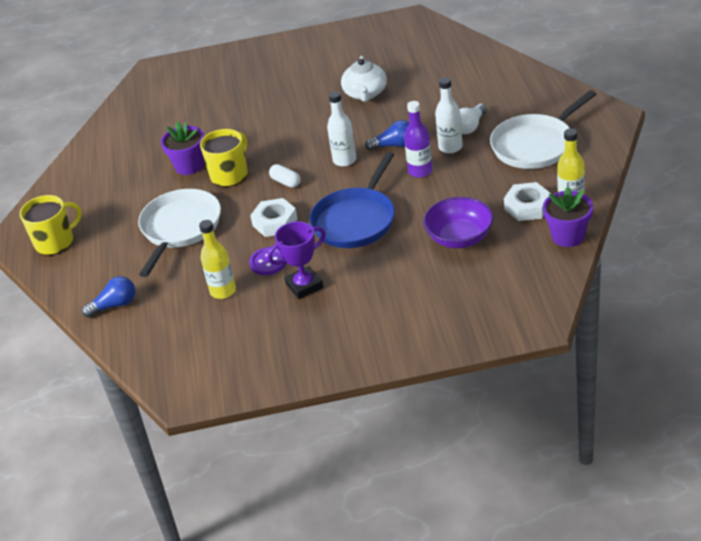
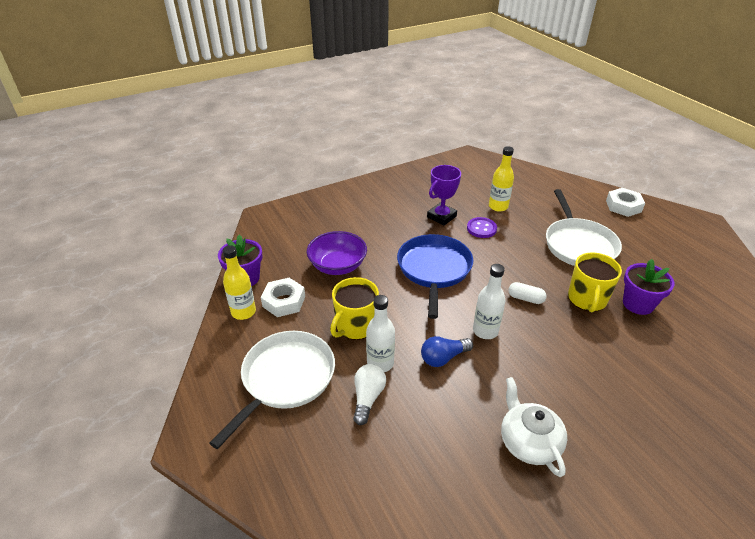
camera: 155 degrees right, 0 degrees up
(55, 242) = (665, 222): yellow mug -> yellow mug (355, 326)
(115, 305) = (565, 190): blue light bulb -> none
(275, 222) = (502, 259): white nut -> white nut (623, 206)
(420, 171) = (400, 327): purple bottle -> none

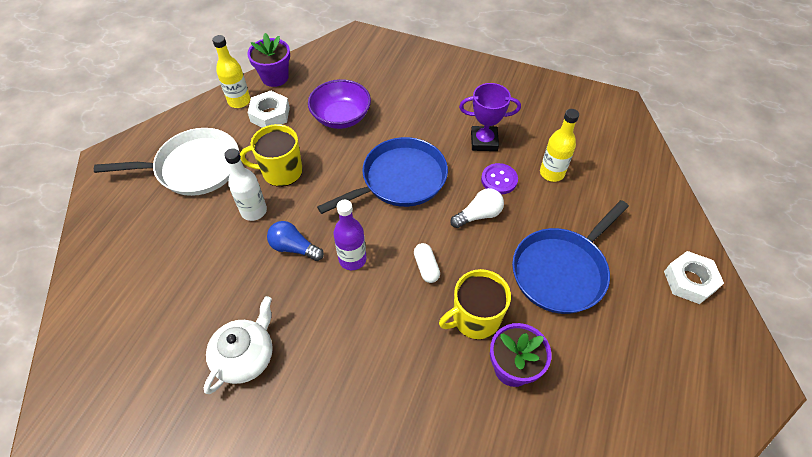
camera: 50 degrees right, 15 degrees up
(368, 398) = (212, 225): white light bulb -> white light bulb (479, 215)
(485, 331) = (352, 259): white bottle -> purple bottle
(578, 245) = (561, 271): white pan -> blue pan

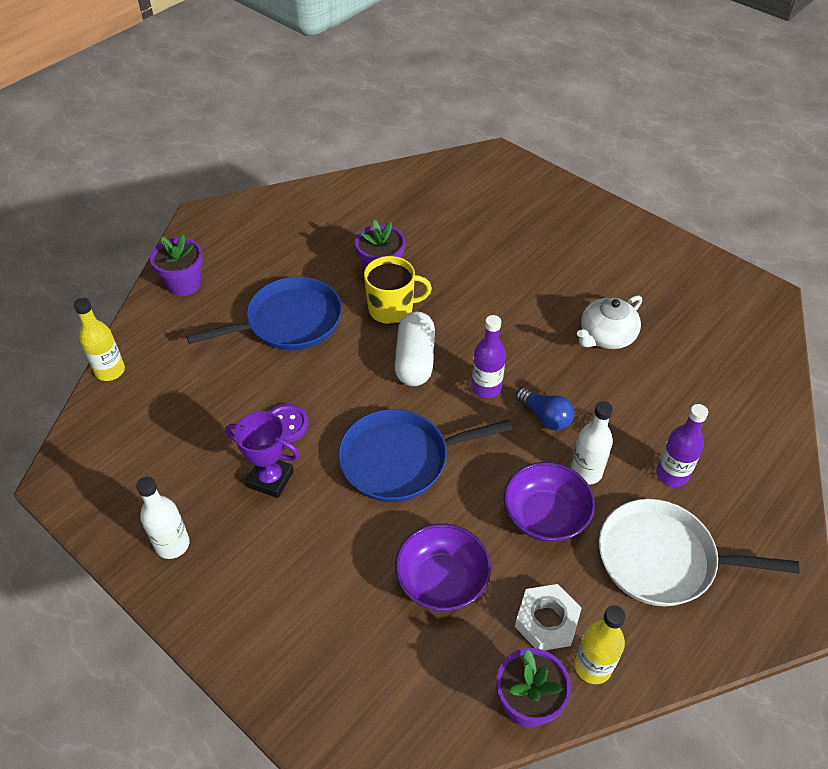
camera: 160 degrees left, 5 degrees down
(183, 229) = (672, 474): none -> purple bottle
(281, 171) = (545, 516): yellow mug -> purple bowl
(426, 267) = (415, 360): white capsule -> white capsule, size x1.90
(479, 215) = (333, 393): white light bulb -> none
(516, 91) = (172, 544): none -> white bottle
(552, 173) = (222, 414): yellow bottle -> yellow bottle (110, 371)
(689, 281) = (184, 284): white nut -> purple flower pot

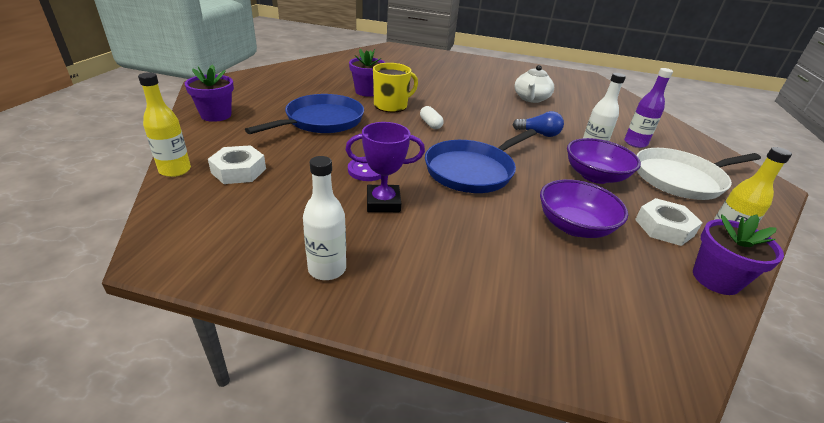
camera: 30 degrees left, 15 degrees down
(164, 388) = (239, 171): none -> white nut
(415, 360) = (430, 124): white capsule -> white capsule, size x0.53
(486, 388) = (489, 128): purple bottle -> none

